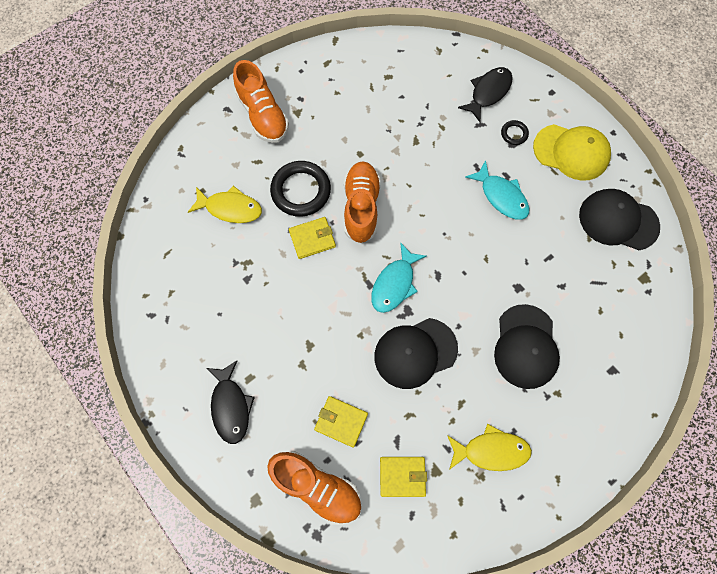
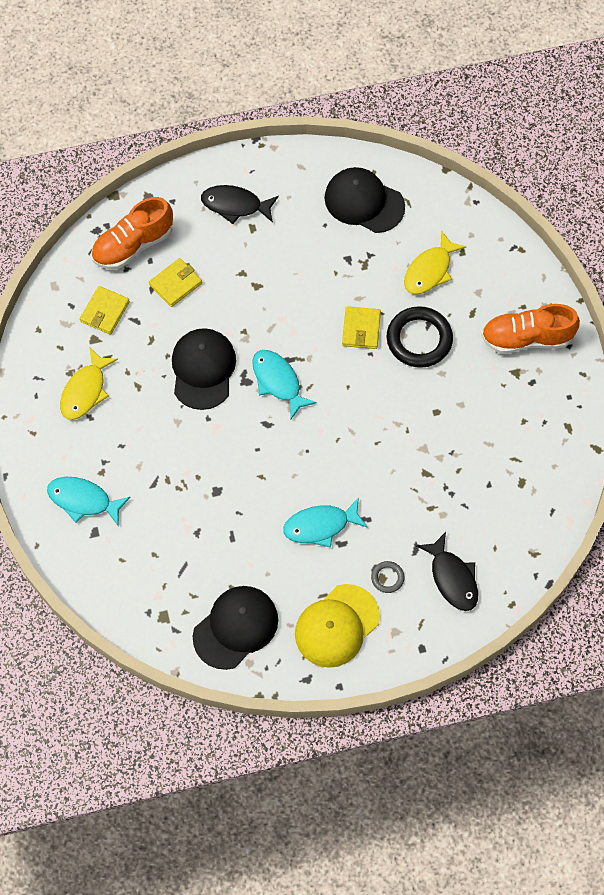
camera: 115 degrees right, 5 degrees down
(361, 207) = (373, 387): orange shoe -> none
(514, 134) = (387, 578): black ring -> grey ring
(525, 346) = (157, 467): black cap -> black cap (364, 202)
(592, 395) = (83, 500): none -> turquoise fish

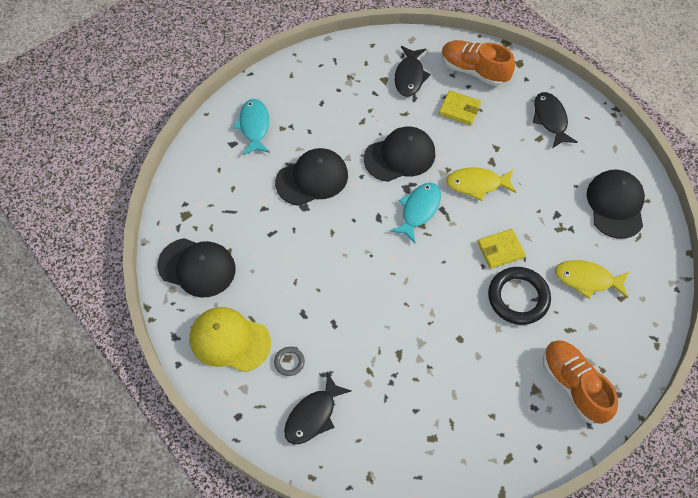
camera: 65 degrees right, 5 degrees down
(85, 391) = (340, 92): yellow fish -> yellow fish (477, 184)
(105, 312) = (410, 76): yellow wallet -> black fish
(185, 468) = (312, 179): none -> black cap
(320, 526) = (311, 292): turquoise fish -> none

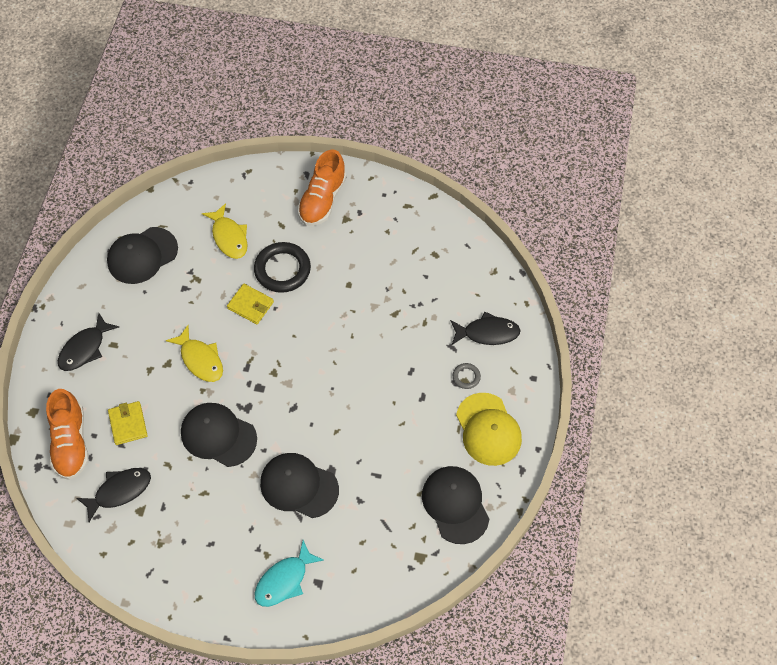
camera: 130 degrees left, 0 degrees up
(419, 210) = (261, 384): turquoise fish -> none

